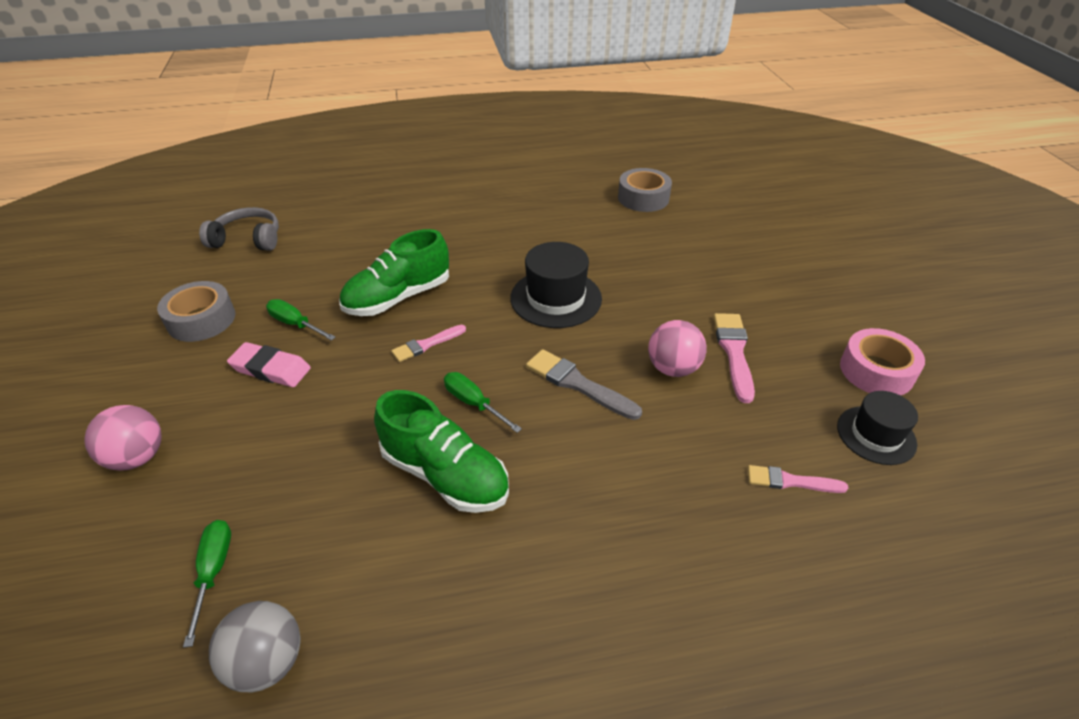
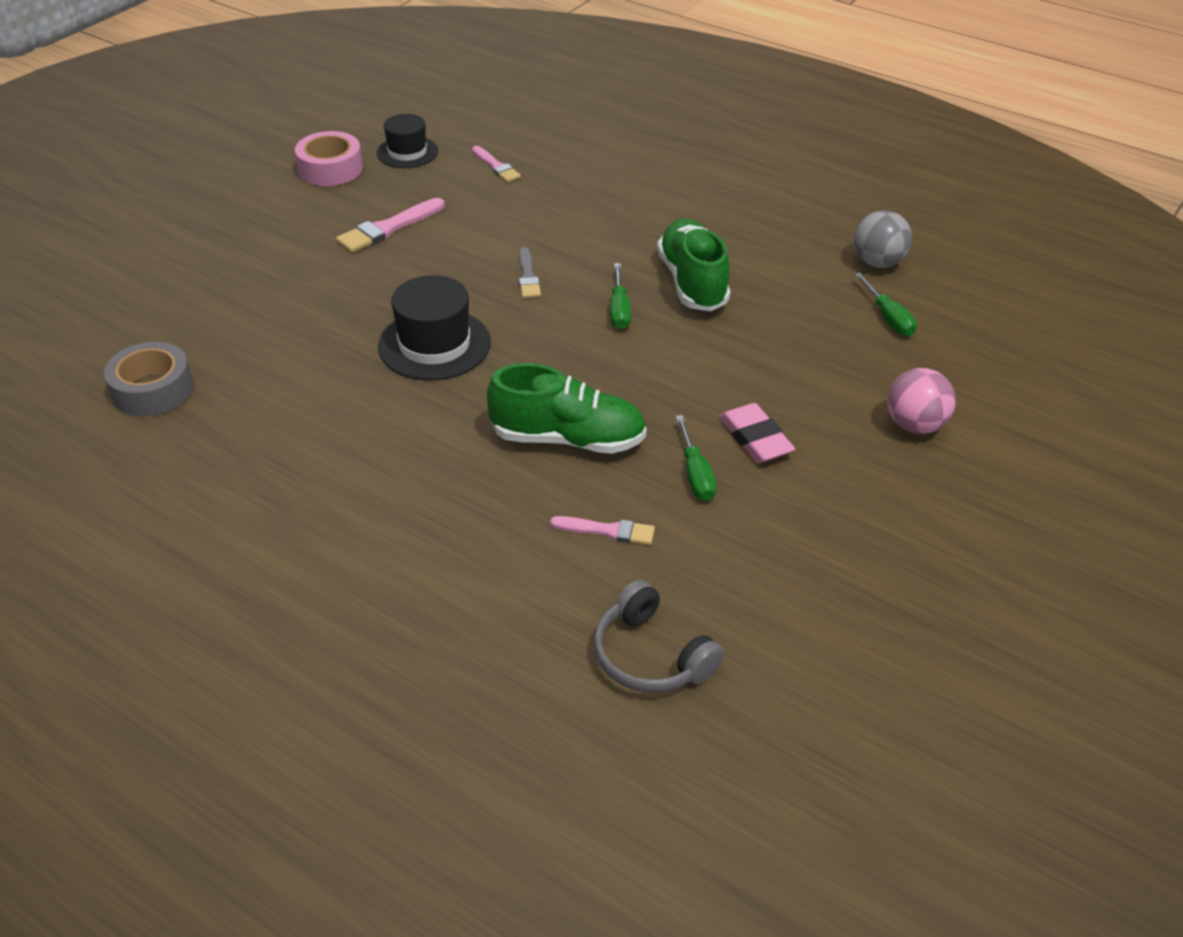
camera: 135 degrees left, 0 degrees up
(201, 320) = (789, 545): grey tape -> none
(213, 571) = (888, 318): green screwdriver -> green screwdriver turned 60 degrees counterclockwise
(426, 344) = (598, 375): pink brush -> pink brush (608, 531)
(578, 384) = (528, 276): grey brush -> grey brush, size x0.65
(673, 368) = (448, 245): pink ball -> none

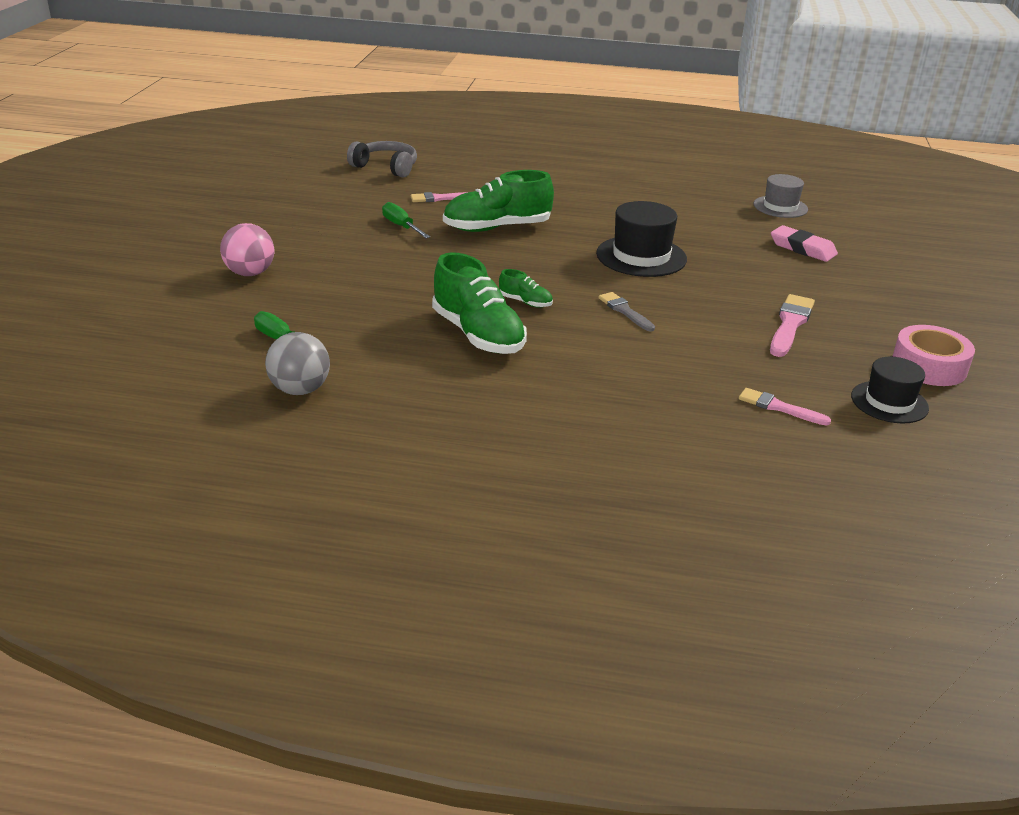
camera: 155 degrees right, 10 degrees down
(152, 390) = (780, 207): grey tape -> grey hat
(619, 310) = (525, 302): green screwdriver -> green shoe
(755, 438) = (369, 248): pink eraser -> pink eraser (802, 248)

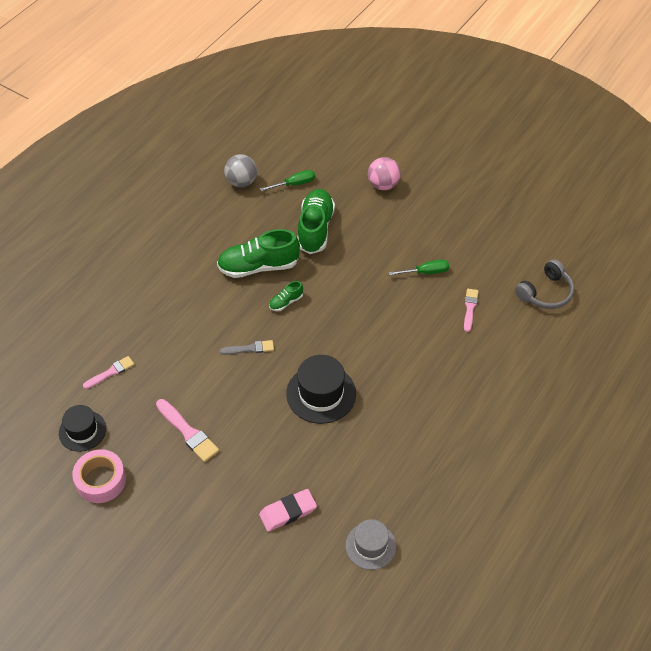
camera: 115 degrees right, 20 degrees up
(497, 228) = (403, 325): green shoe -> green shoe (315, 229)

